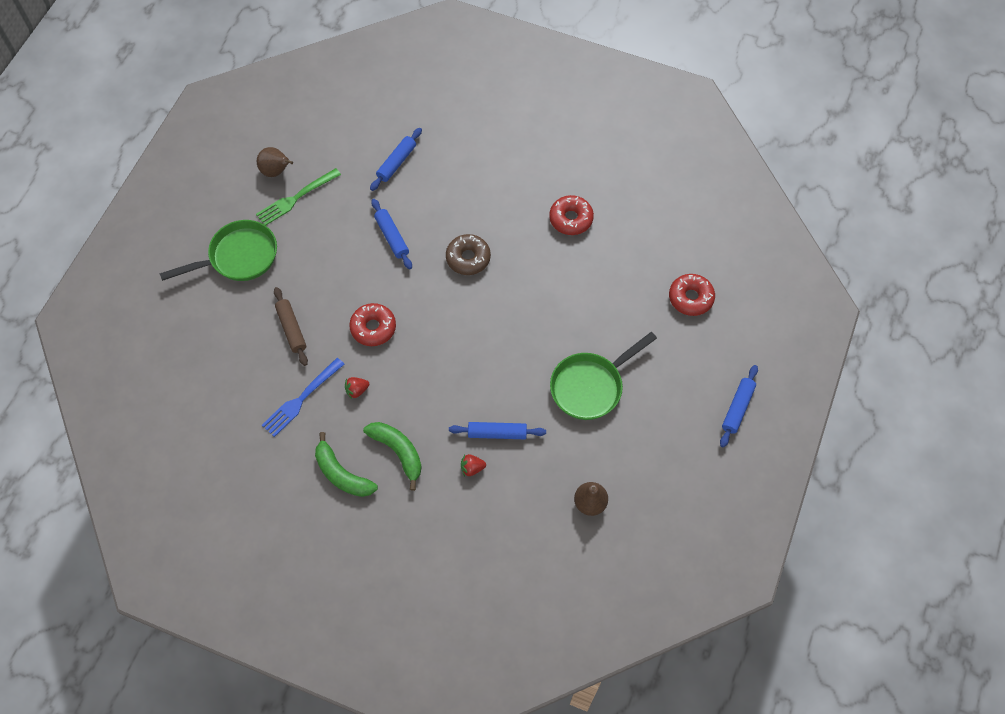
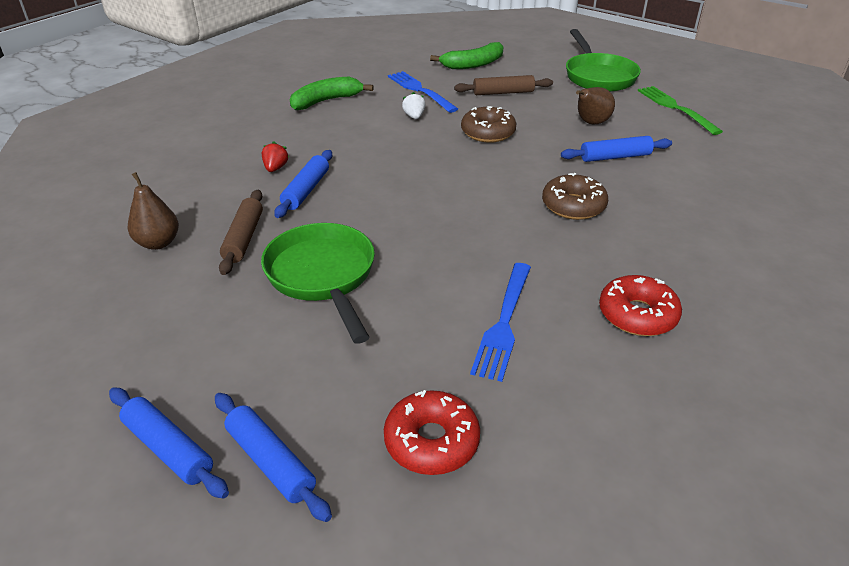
camera: 105 degrees right, 25 degrees down
(276, 171) = (714, 101): brown pear -> brown pear (591, 123)
(357, 390) = (414, 116): red strawberry -> white strawberry
(373, 328) = (488, 133): red donut -> brown donut
(396, 163) = (738, 173): blue rolling pin -> blue rolling pin (270, 462)
(398, 452) = (328, 130): green banana -> green banana (473, 64)
(567, 450) = (244, 238): none -> brown rolling pin
(599, 281) = (504, 323): none -> blue fork

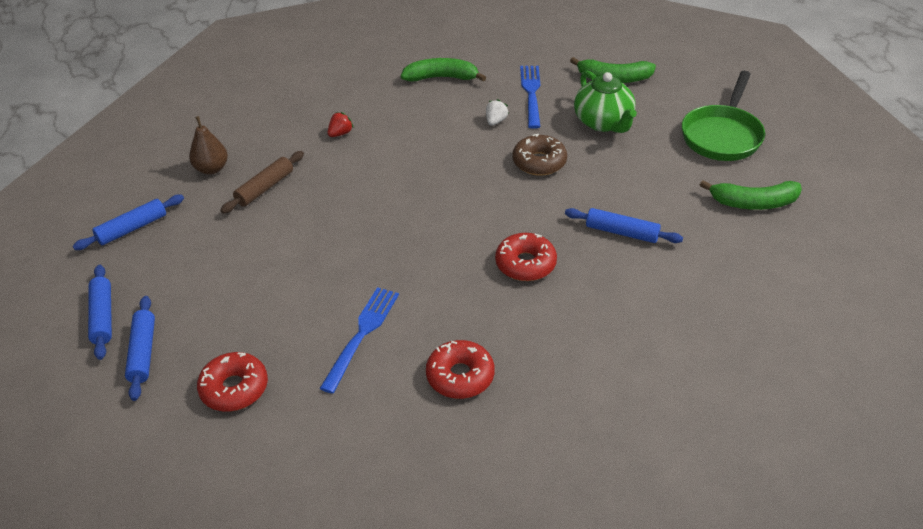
camera: 35 degrees right, 5 degrees up
(306, 190) = (342, 163): blue rolling pin -> blue rolling pin (132, 228)
(323, 276) = (284, 242): green pan -> none
(503, 93) = (603, 122): brown rolling pin -> green teapot
(504, 323) = (361, 335): blue fork -> blue fork turned 150 degrees clockwise
(573, 206) = (525, 264): brown donut -> red donut
(591, 123) = (645, 187): brown pear -> none
(675, 108) = (753, 203): green fork -> green banana

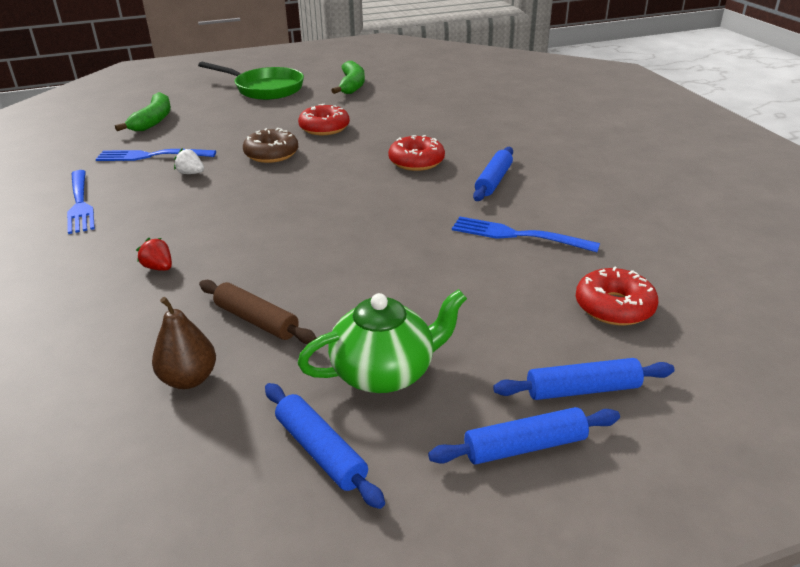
camera: 90 degrees left, 10 degrees down
(441, 78) = (80, 203): green banana -> blue fork
(460, 376) = (556, 188): red donut -> red donut (324, 128)
(603, 122) = (222, 127): green teapot -> green teapot (385, 372)
(622, 232) = (379, 126): blue rolling pin -> blue rolling pin (493, 181)

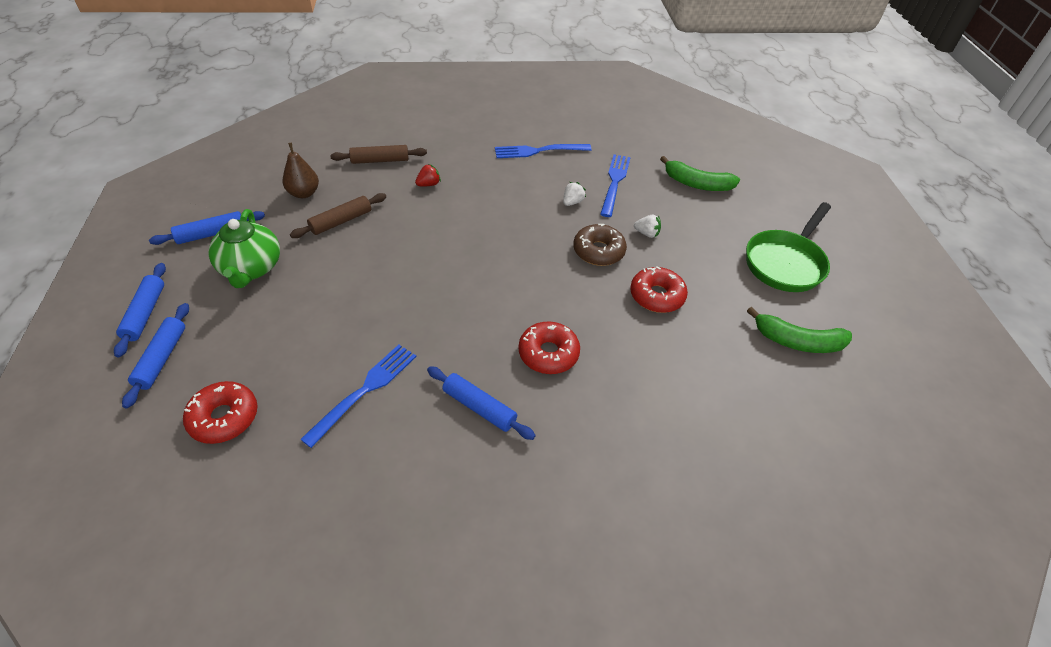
camera: 100 degrees right, 15 degrees up
(92, 324) = (380, 160): none -> brown rolling pin
(238, 136) = (646, 233): none -> white strawberry

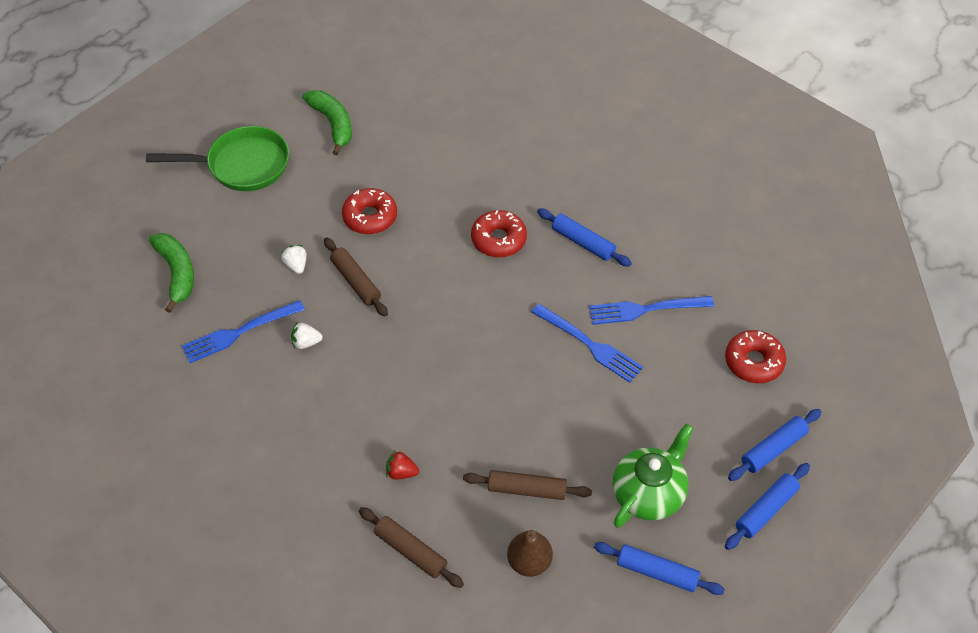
camera: 130 degrees left, 5 degrees up
(479, 407) = (583, 242): blue rolling pin -> blue rolling pin turned 45 degrees counterclockwise
(538, 151) = (246, 429): blue fork -> blue fork (589, 344)
(598, 251) = (356, 281): brown donut -> brown rolling pin

